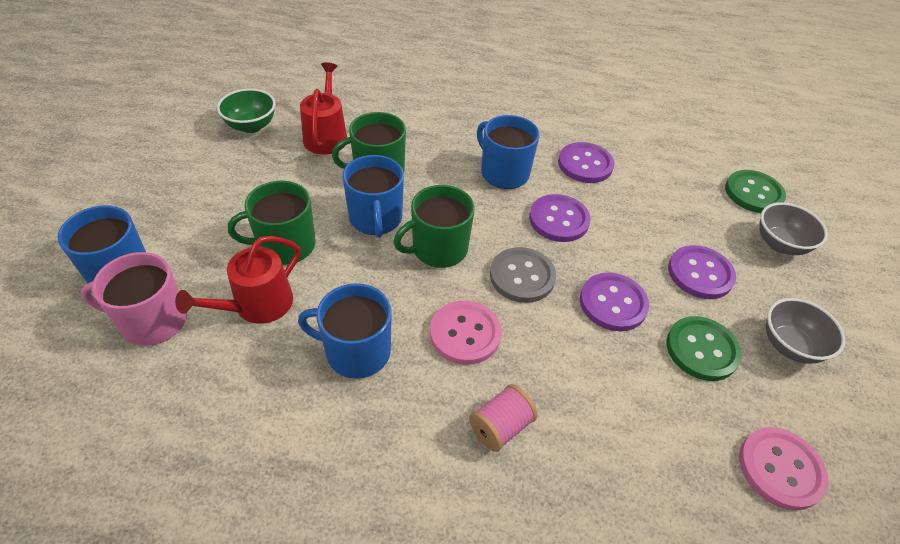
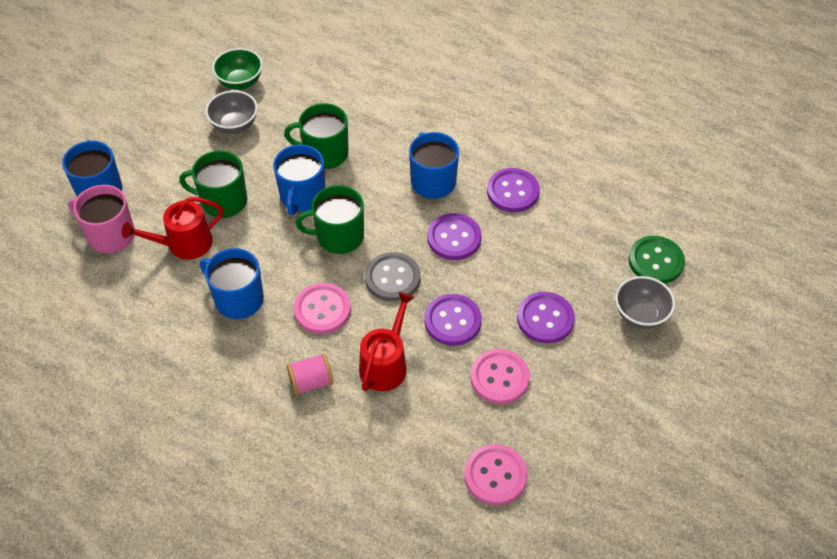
camera: 25 degrees right, 5 degrees up
(326, 136) = (298, 107): red watering can -> red watering can (385, 364)
(701, 349) = (499, 378): green button -> pink button
(789, 346) = (576, 397): grey bowl -> grey bowl (234, 125)

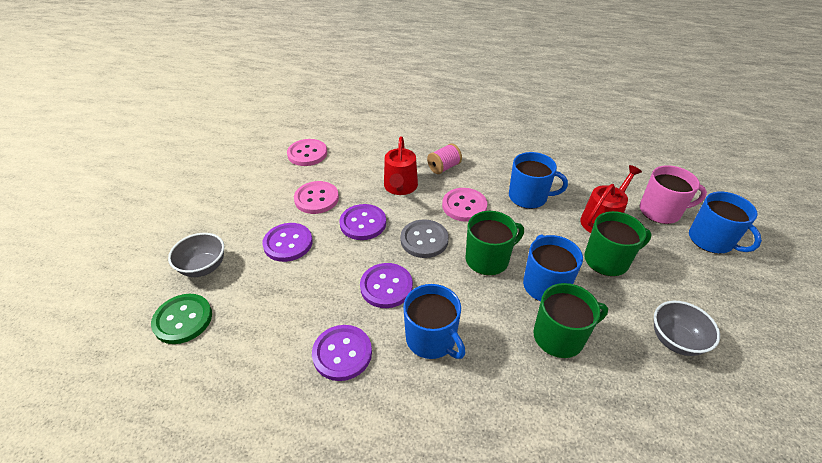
camera: 160 degrees right, 10 degrees down
(240, 82) = (730, 404): green bowl -> none

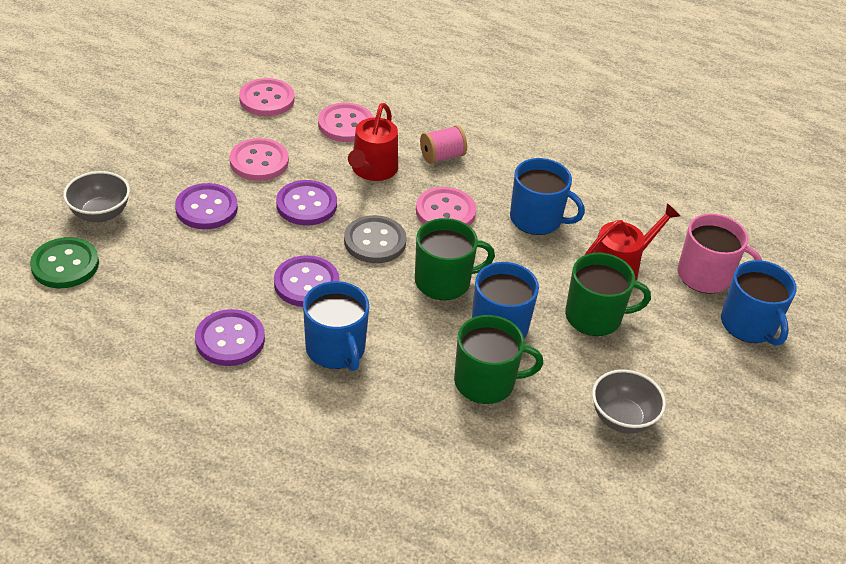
camera: 10 degrees right, 0 degrees up
(369, 159) = (346, 124): none -> pink button

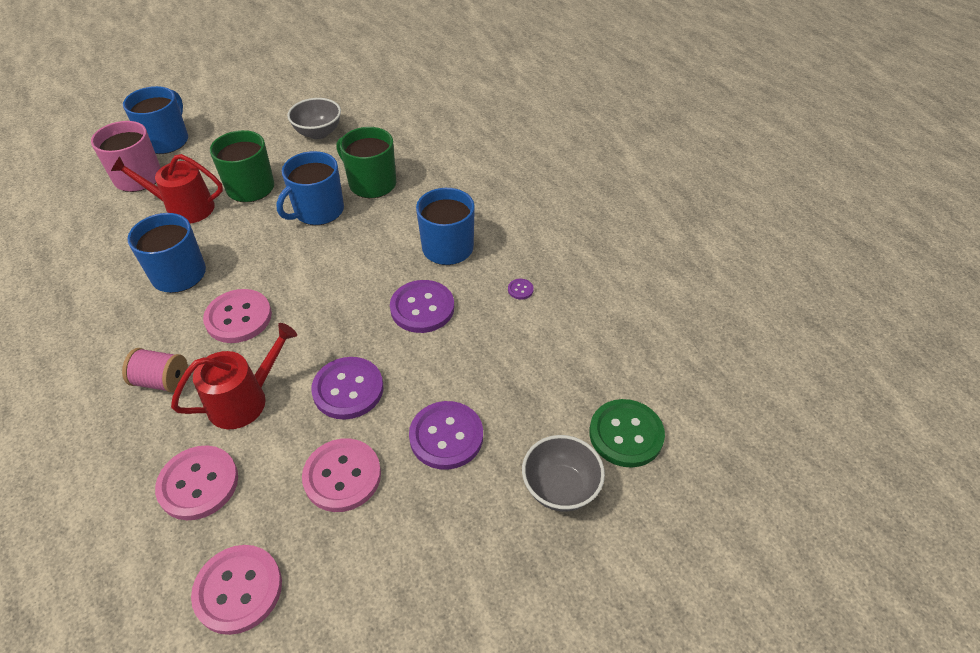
camera: 140 degrees left, 5 degrees up
(230, 339) = (520, 290): purple button -> purple button, size x0.41
(375, 241) = (329, 319): grey button -> none
(444, 281) = (316, 258): green mug -> none

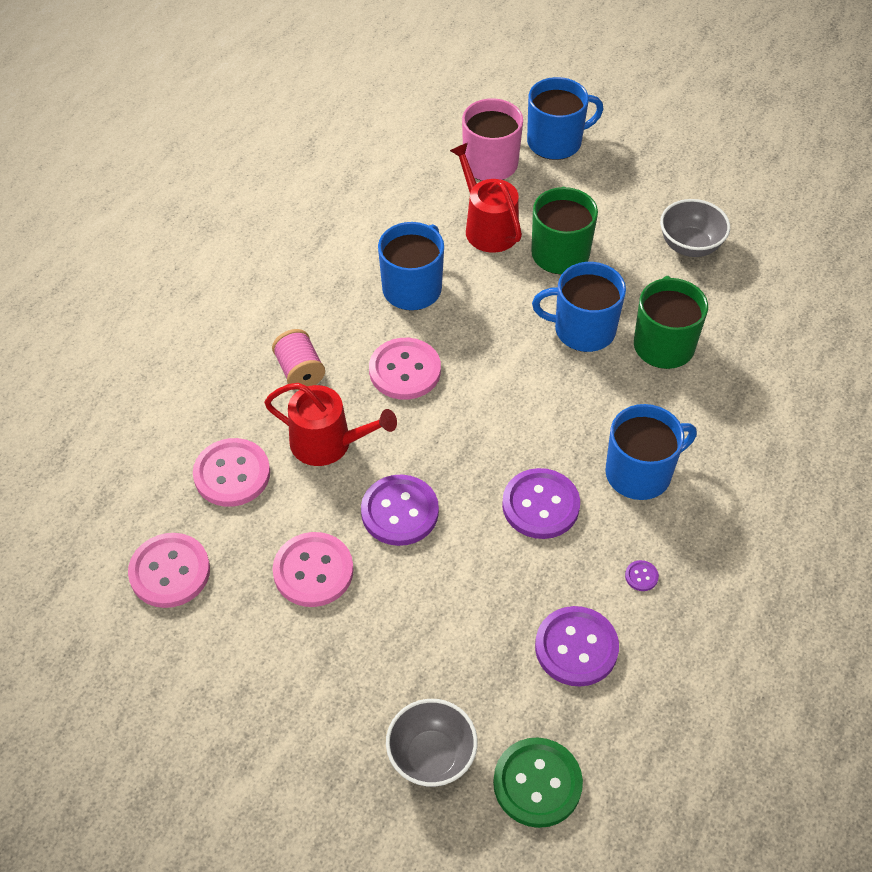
camera: 55 degrees right, 5 degrees up
(446, 436) = (413, 625): purple button -> purple button (576, 647)

